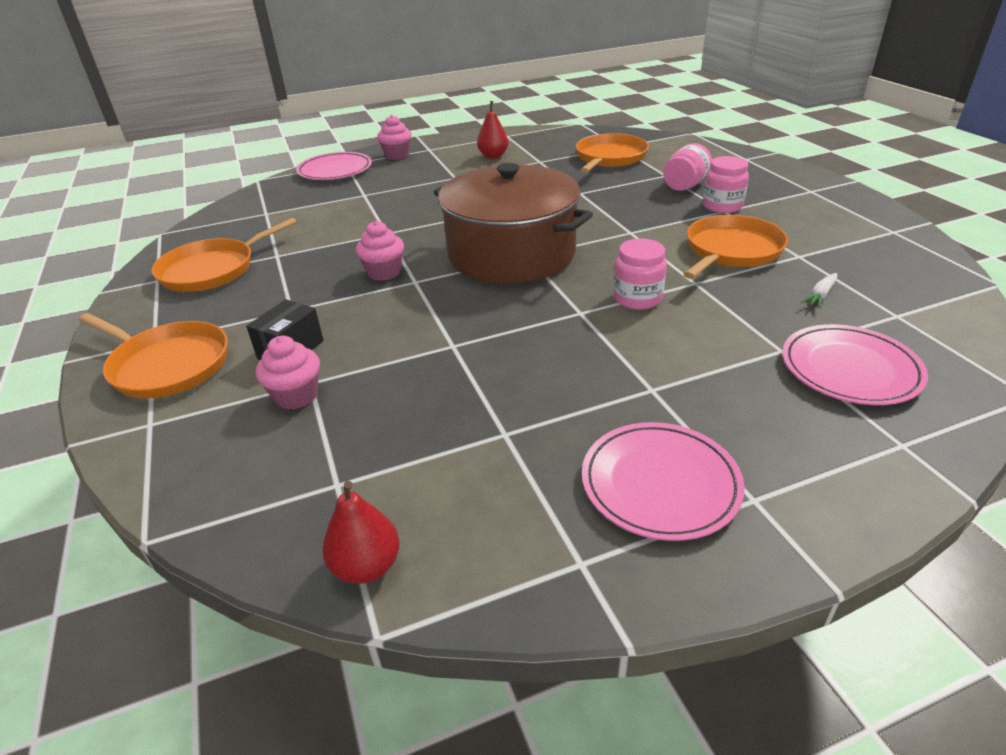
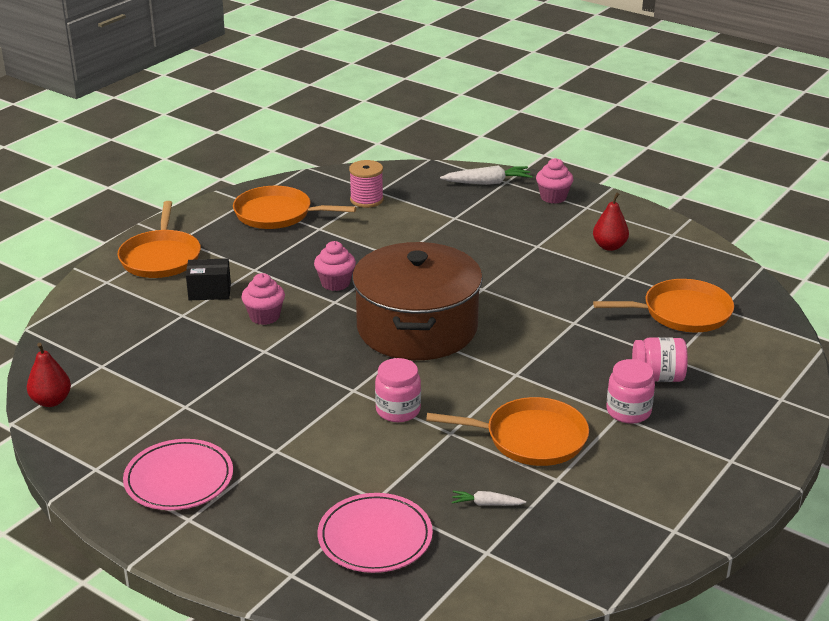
camera: 55 degrees right, 5 degrees down
(270, 221) = (366, 200): none -> pink spool
(296, 396) = (166, 316): pink cupcake -> pink cupcake (264, 316)
(335, 170) = (487, 183): pink plate -> white carrot

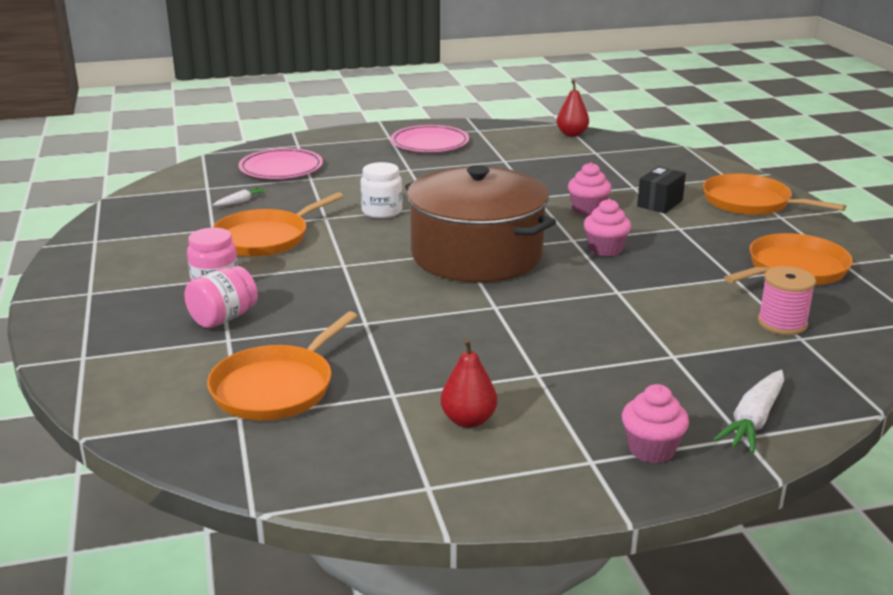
camera: 130 degrees right, 5 degrees down
(398, 410) = (382, 211): pink jar -> white jar

